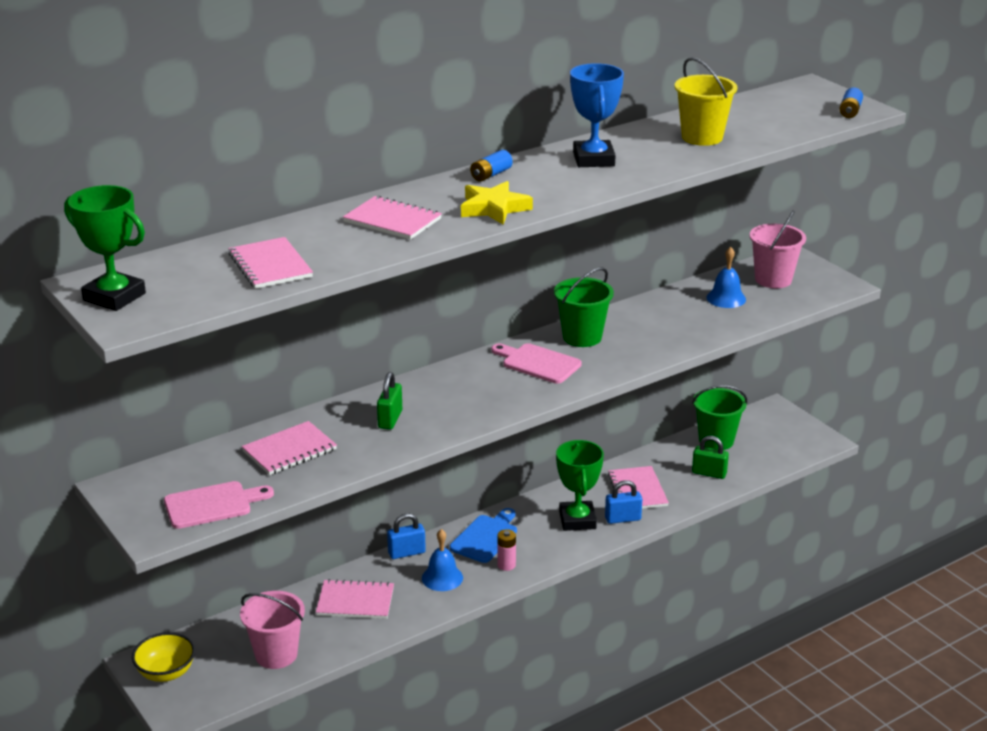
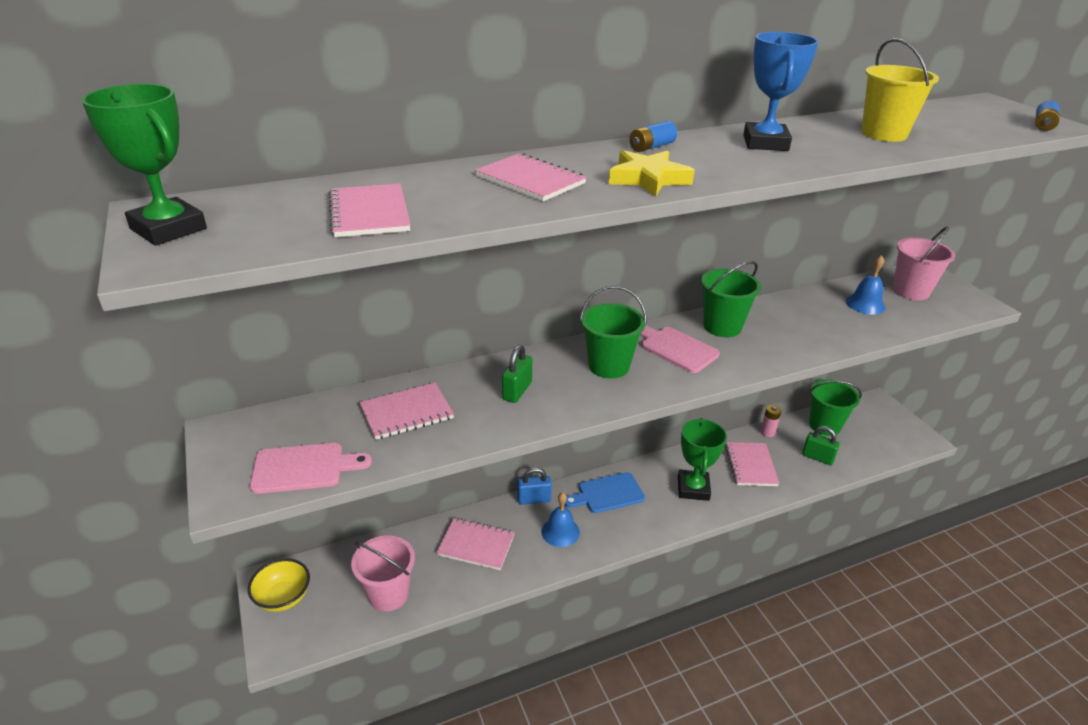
camera: 10 degrees right, 5 degrees up
(474, 387) = (608, 366): none -> green bucket
(485, 537) = (607, 494): blue cutting board -> blue cutting board turned 150 degrees counterclockwise
(506, 565) = (621, 527): pink battery -> pink battery (767, 432)
(622, 519) = (735, 493): blue padlock -> none

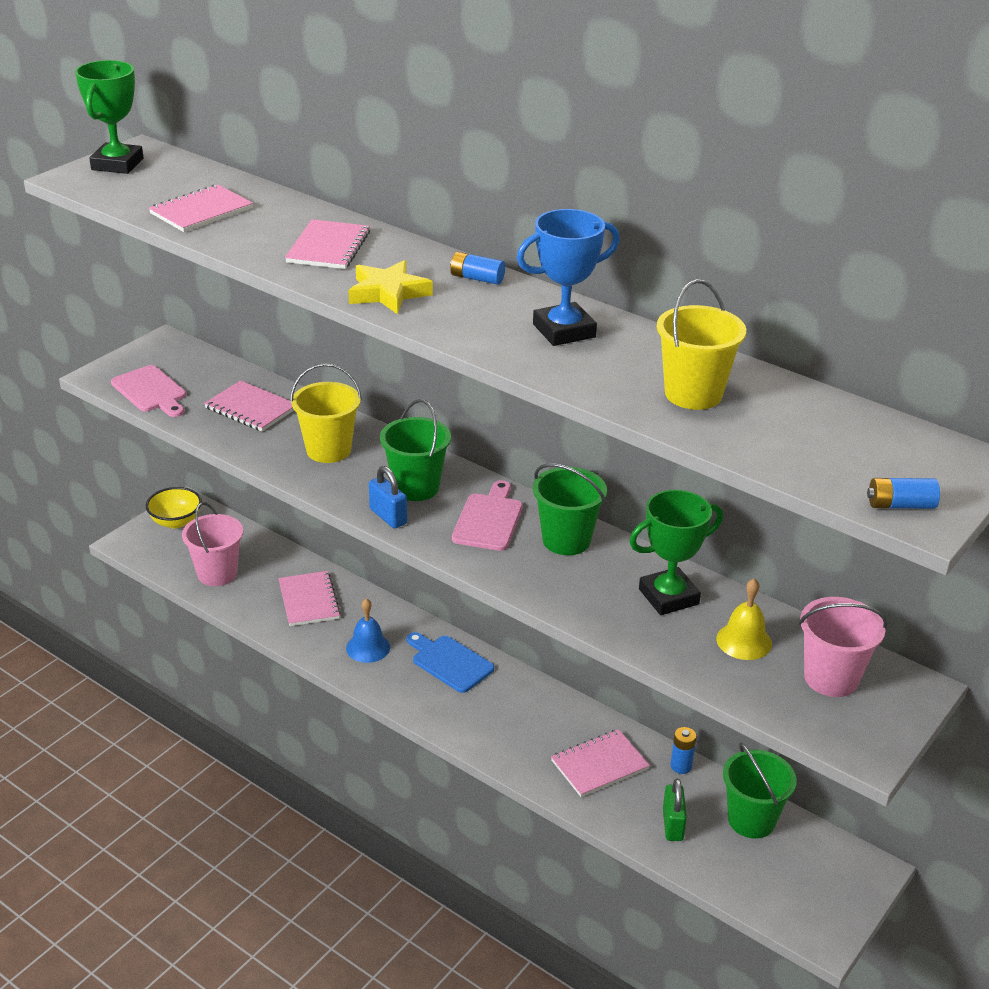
camera: 60 degrees right, 0 degrees up
(517, 391) = (328, 450): green padlock -> yellow bucket
(534, 499) = (398, 614): blue padlock -> blue padlock (388, 516)
(693, 488) = (514, 725): green trophy -> green trophy (668, 597)
(767, 432) = (681, 766): pink battery -> blue battery
(865, 304) = (744, 641): blue bell -> yellow bell

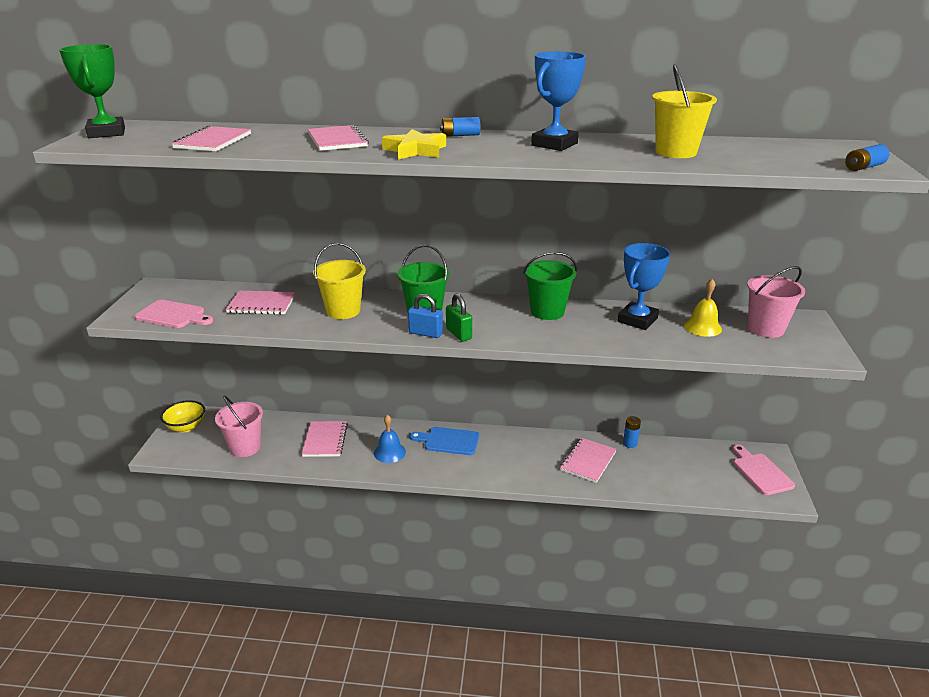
camera: 30 degrees left, 5 degrees down
(308, 600) = (325, 440): pink notebook -> pink notebook turned 45 degrees clockwise
(488, 519) = (489, 316): pink cutting board -> pink cutting board (760, 472)
(668, 597) = (637, 320): green trophy -> blue trophy
(673, 825) = (657, 475): green padlock -> green padlock (459, 334)
(751, 820) = (692, 455): green bucket -> none

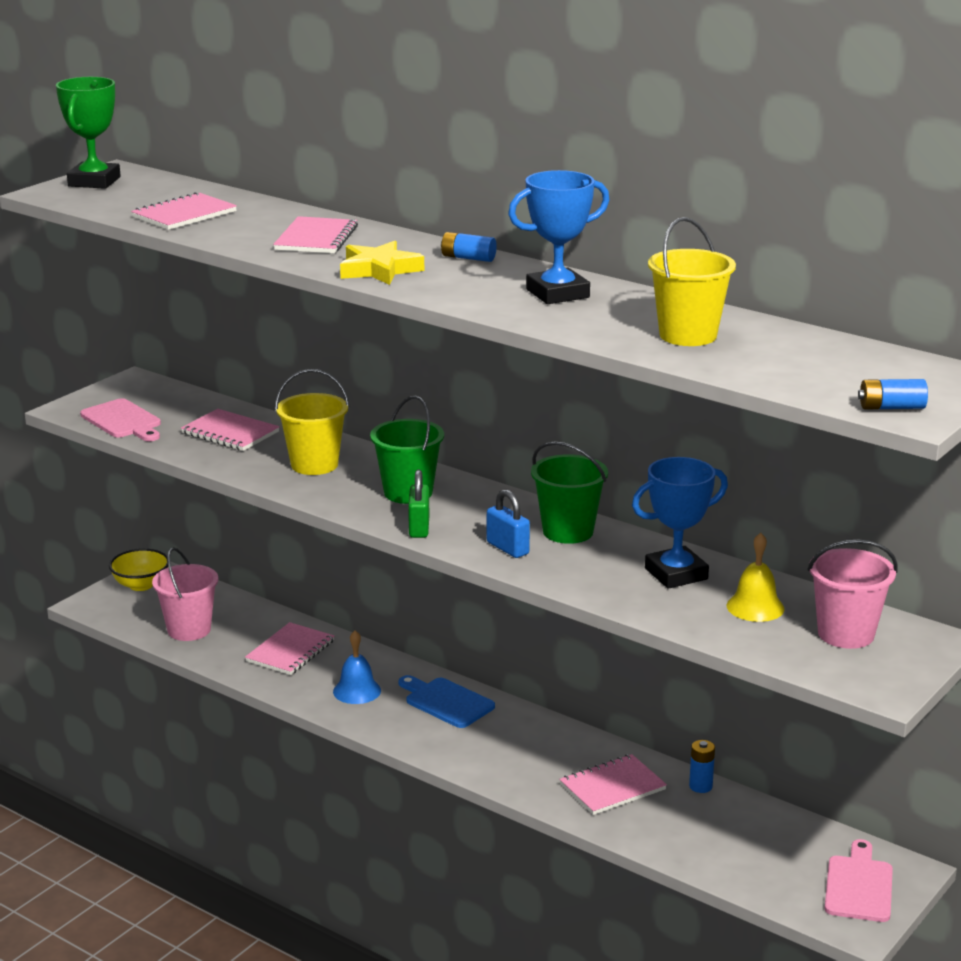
camera: 30 degrees right, 5 degrees down
(425, 333) = (380, 516): blue padlock -> blue padlock (507, 548)

